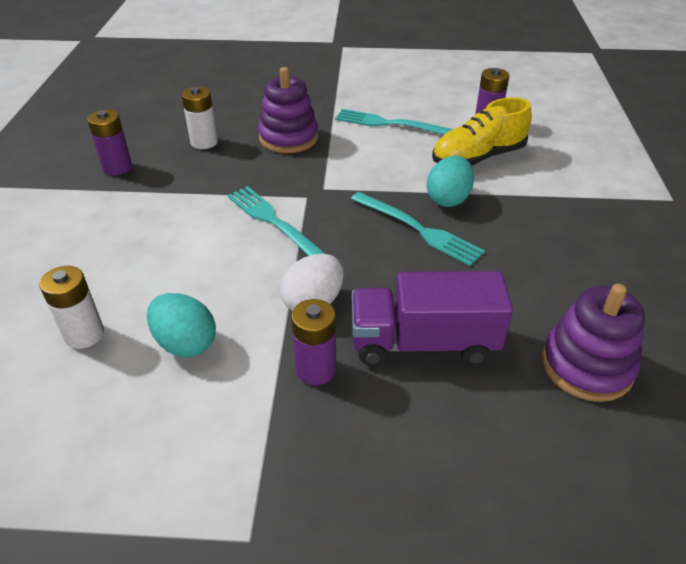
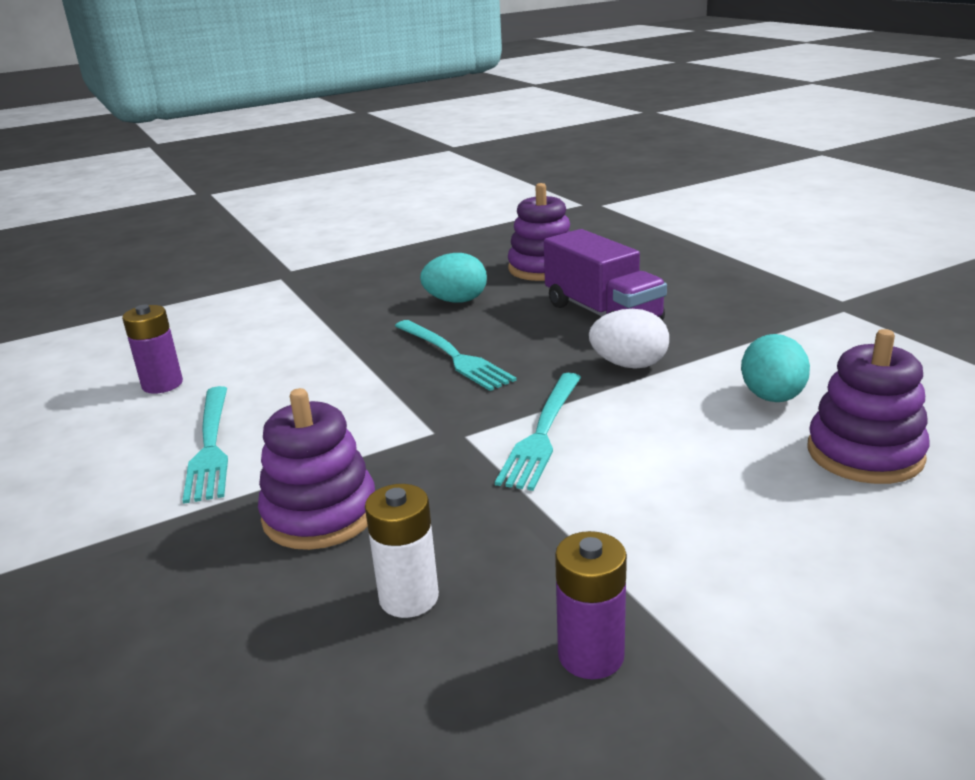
camera: 120 degrees left, 15 degrees down
(84, 334) = (864, 453): white battery -> purple stacking toy
(316, 369) = (695, 338): purple battery -> none
(418, 229) = (453, 356): turquoise fork -> turquoise fork turned 135 degrees clockwise
(448, 199) = (379, 358): turquoise egg -> turquoise egg (456, 301)
(478, 157) = (268, 367): yellow shoe -> none

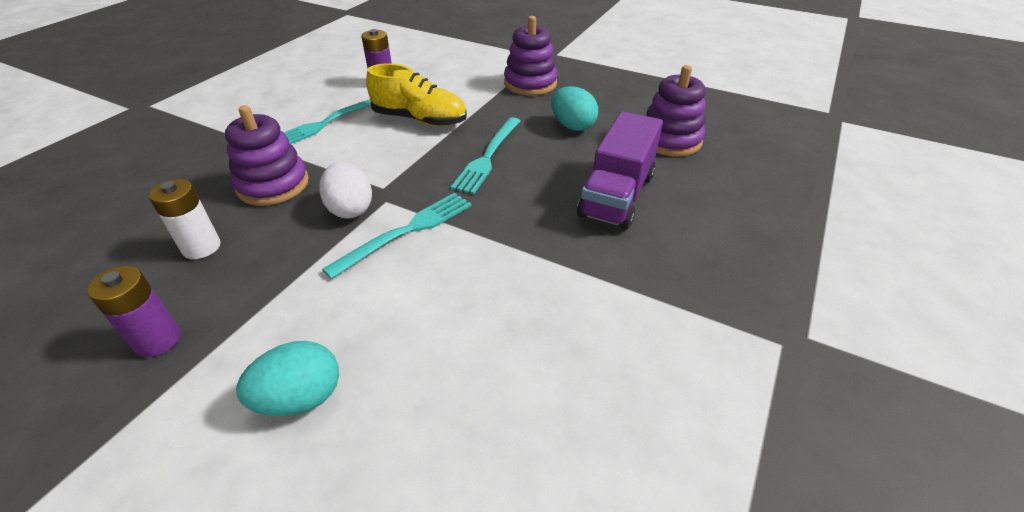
camera: 55 degrees right, 15 degrees up
(310, 378) = (420, 120): none -> yellow shoe
(542, 433) = (407, 231): turquoise fork -> turquoise fork turned 150 degrees clockwise
(629, 365) = (538, 238): white egg -> white egg (350, 209)
(772, 398) = (542, 338): turquoise egg -> turquoise egg (300, 398)
(864, 453) = (477, 428): purple stacking toy -> purple stacking toy (530, 83)

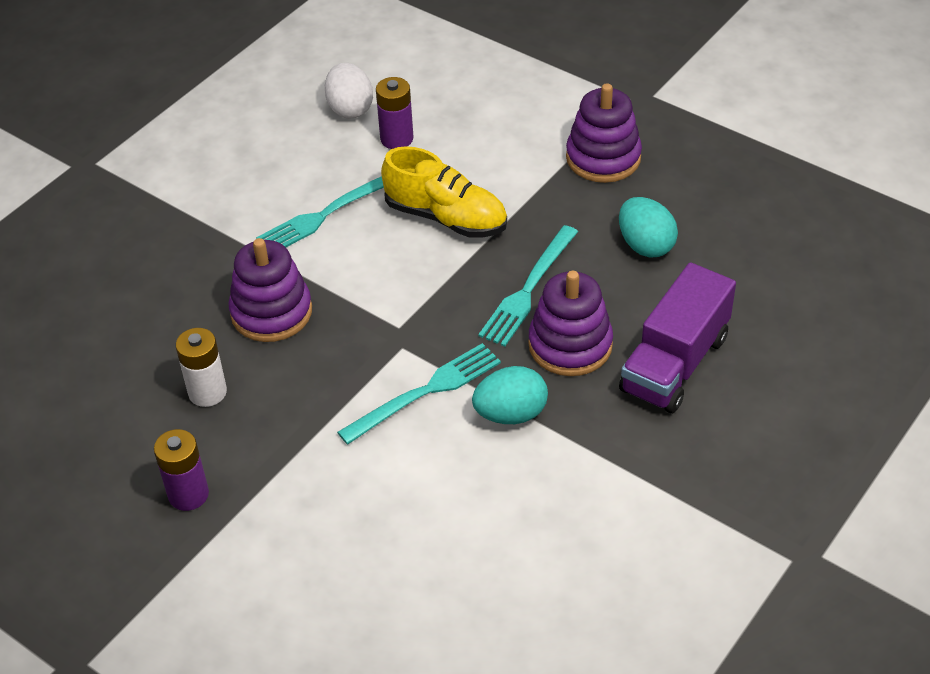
camera: 10 degrees right, 5 degrees up
(300, 398) = (327, 563): turquoise egg -> turquoise egg (510, 414)
(350, 209) = (362, 355): white egg -> white egg (350, 108)
(670, 140) = (768, 280): purple stacking toy -> purple stacking toy (570, 345)

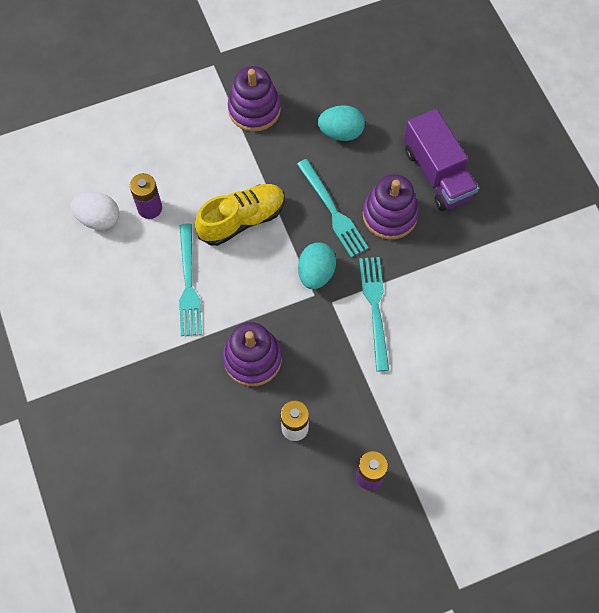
camera: 60 degrees left, 20 degrees up
(510, 414) = (420, 274): turquoise egg -> turquoise egg (316, 273)

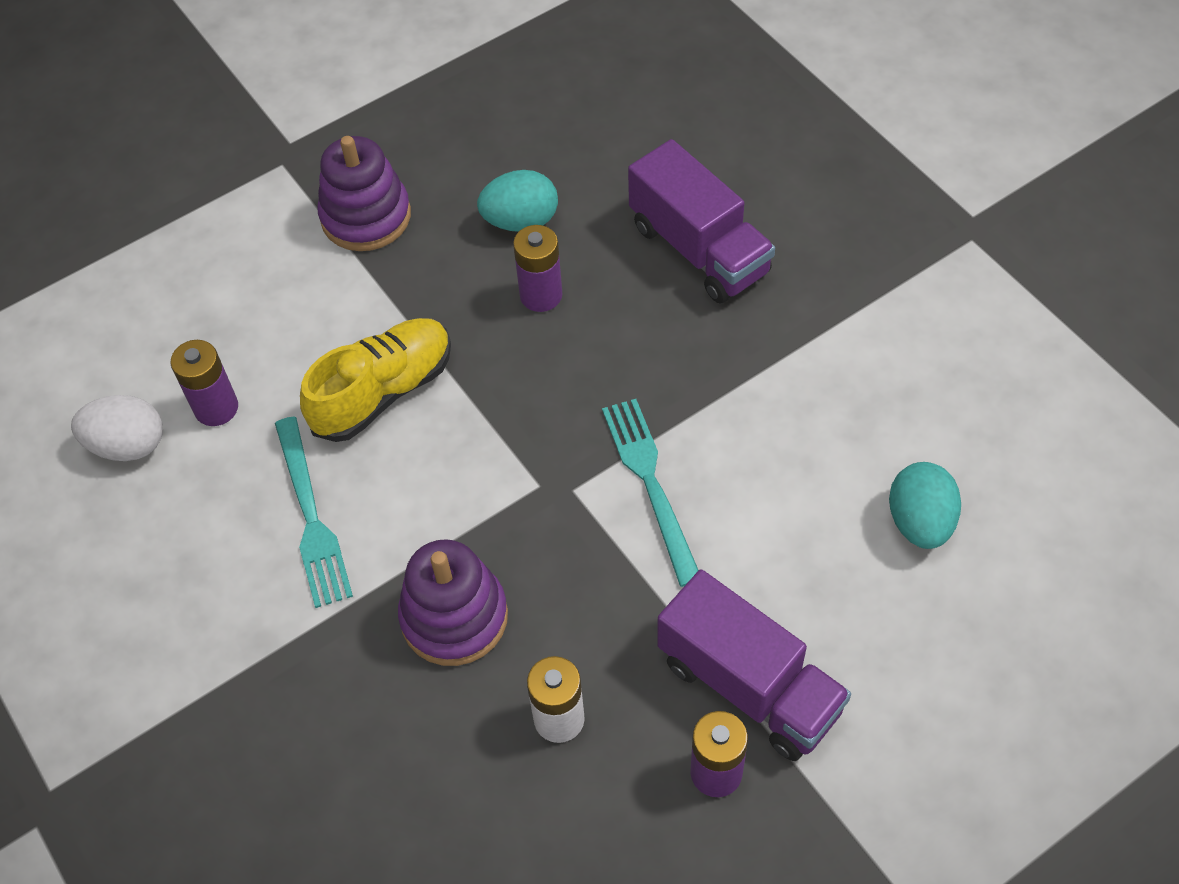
camera: 10 degrees left, 10 degrees down
(316, 273) = (533, 449): turquoise egg -> turquoise egg (919, 522)
(332, 211) = (537, 344): turquoise fork -> none
(341, 181) = (541, 295): none -> purple battery
(389, 215) = (636, 330): purple stacking toy -> none
(399, 434) = (749, 685): none -> purple truck

